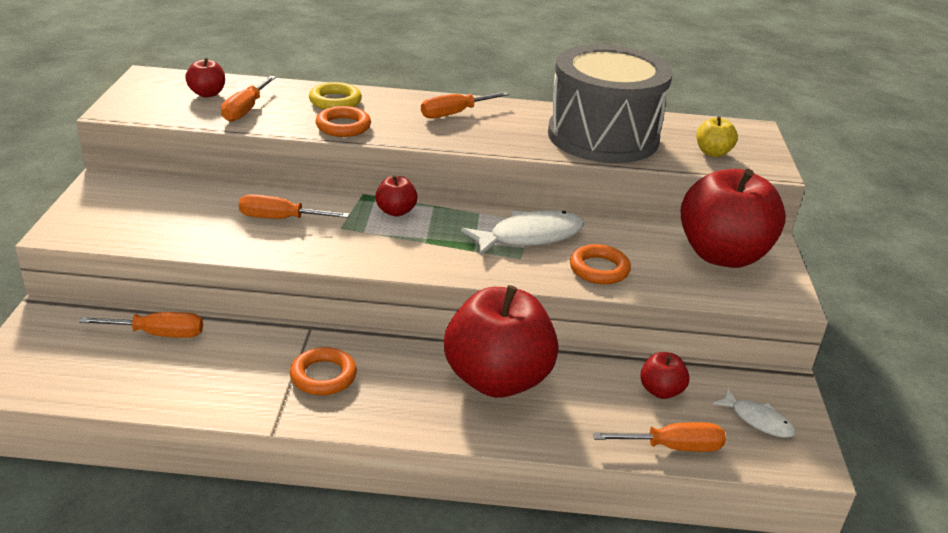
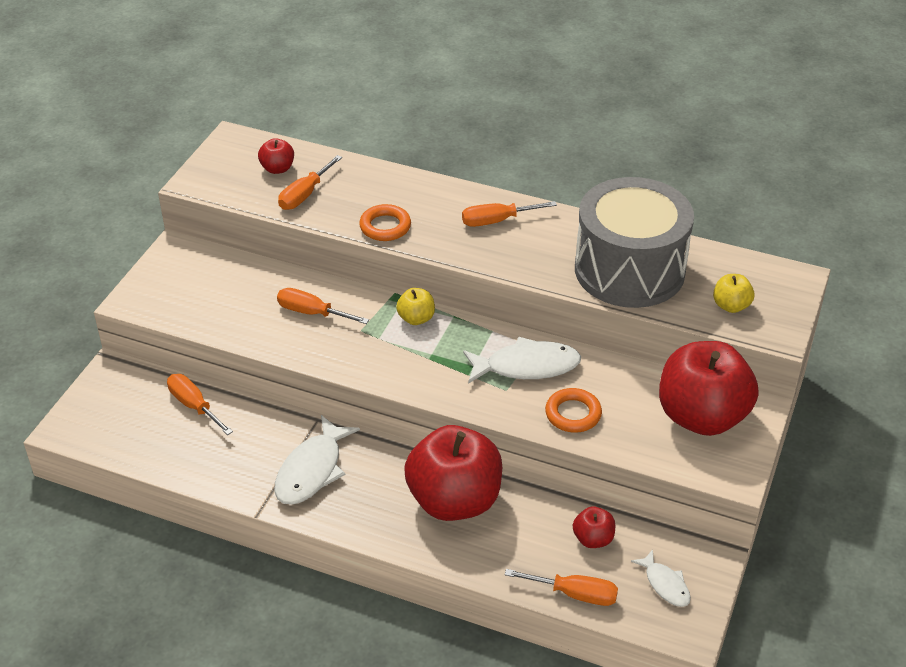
camera: 20 degrees right, 10 degrees up
(159, 334) = (194, 406): orange screwdriver -> orange screwdriver turned 150 degrees counterclockwise
(323, 376) = (312, 470): orange ring -> white fish
(335, 101) = (390, 191): yellow ring -> none
(396, 211) = (416, 318): red apple -> yellow apple

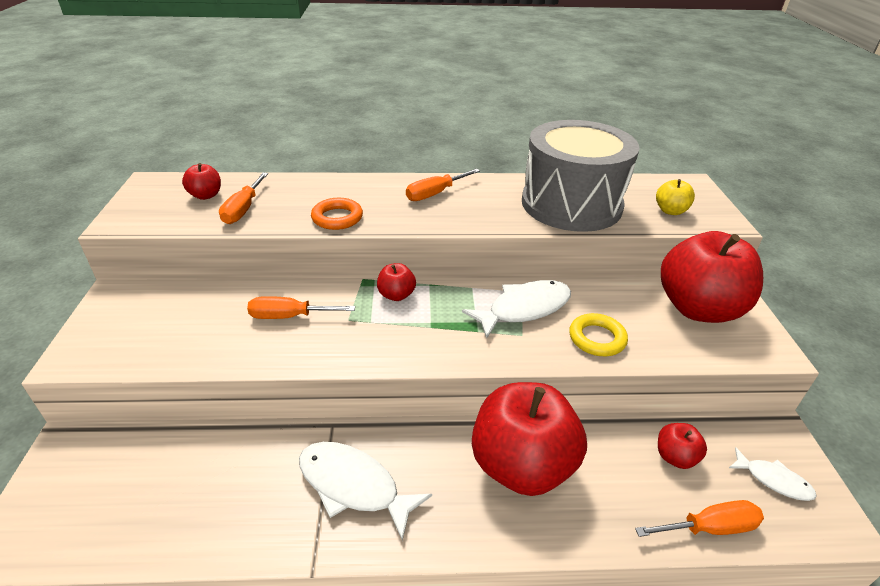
camera: 25 degrees left, 5 degrees down
(194, 406) = (182, 455): orange screwdriver -> none
(312, 470) = (353, 486): white fish -> white fish turned 120 degrees clockwise
(416, 318) = (396, 295): yellow apple -> red apple
(573, 414) = (597, 338): orange ring -> yellow ring

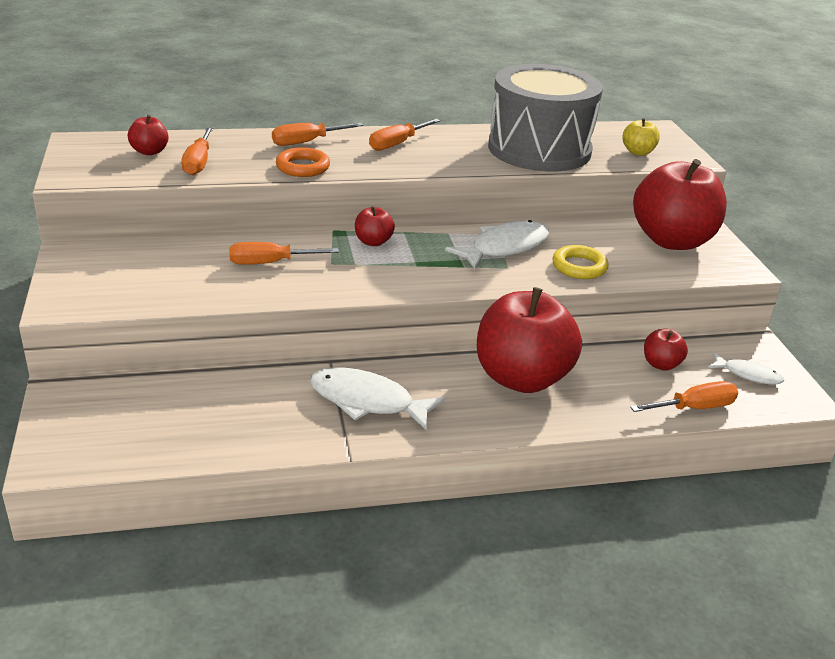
camera: 10 degrees left, 5 degrees down
(351, 189) = (306, 142): none -> orange screwdriver

